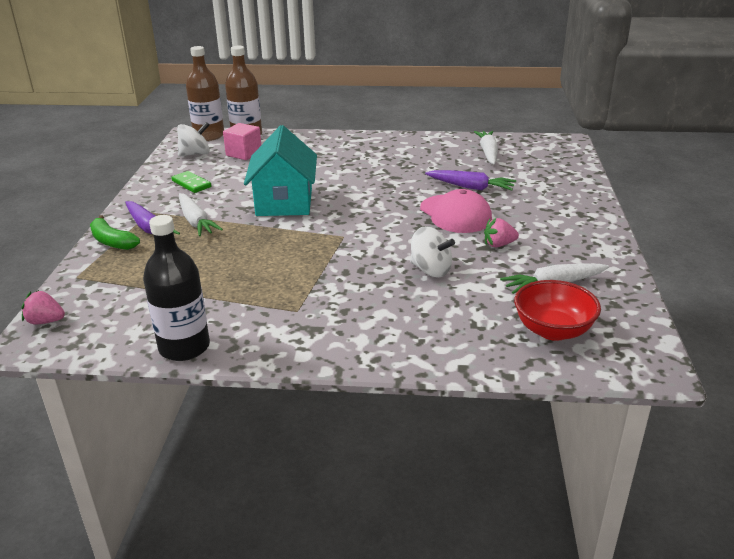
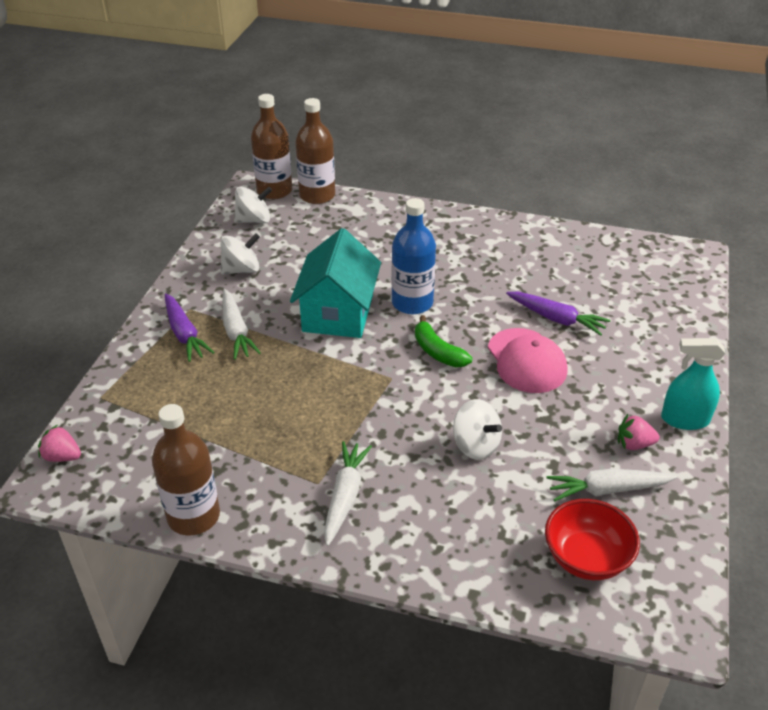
camera: 10 degrees right, 10 degrees up
(112, 241) = (144, 349): green banana -> green banana (437, 351)
(184, 347) = (193, 516): black bottle -> brown bottle
(191, 184) = (241, 270): green domino -> white spinning top
(244, 153) = (308, 227): pink cube -> none
(347, 189) = (412, 303): none -> blue bottle
(488, 153) = (593, 262): white carrot -> white carrot (345, 496)
(499, 245) = (563, 417): pink strawberry -> pink strawberry (634, 444)
(598, 235) = (684, 419): none -> turquoise spray bottle

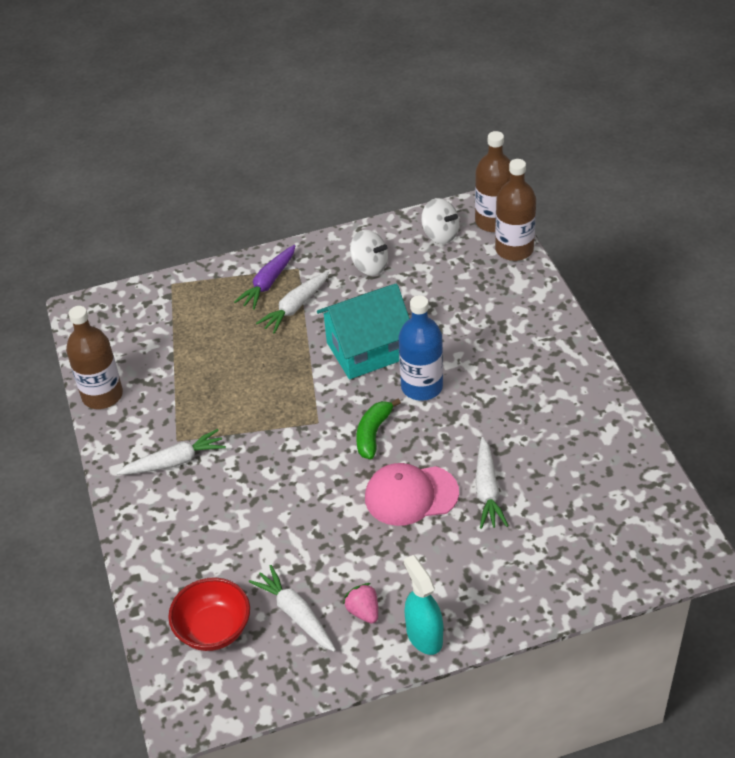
camera: 60 degrees right, 5 degrees up
(62, 456) = (106, 302): pink strawberry -> none
(475, 445) = (282, 509): white spinning top -> none
(526, 361) = (411, 495): pink cap -> pink cap turned 45 degrees clockwise
(556, 319) = (487, 490): purple carrot -> white carrot

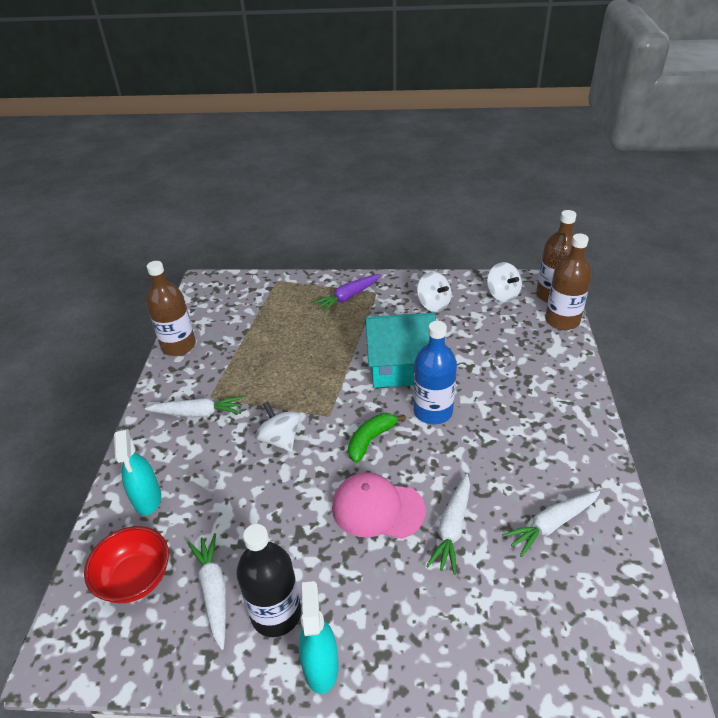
camera: 20 degrees right, 5 degrees down
(176, 559) = (147, 499): none -> turquoise spray bottle
(280, 461) = (280, 439): none -> white spinning top
(295, 307) = (359, 320): white carrot -> white carrot (551, 525)
(363, 611) = (276, 613): pink strawberry -> black bottle

